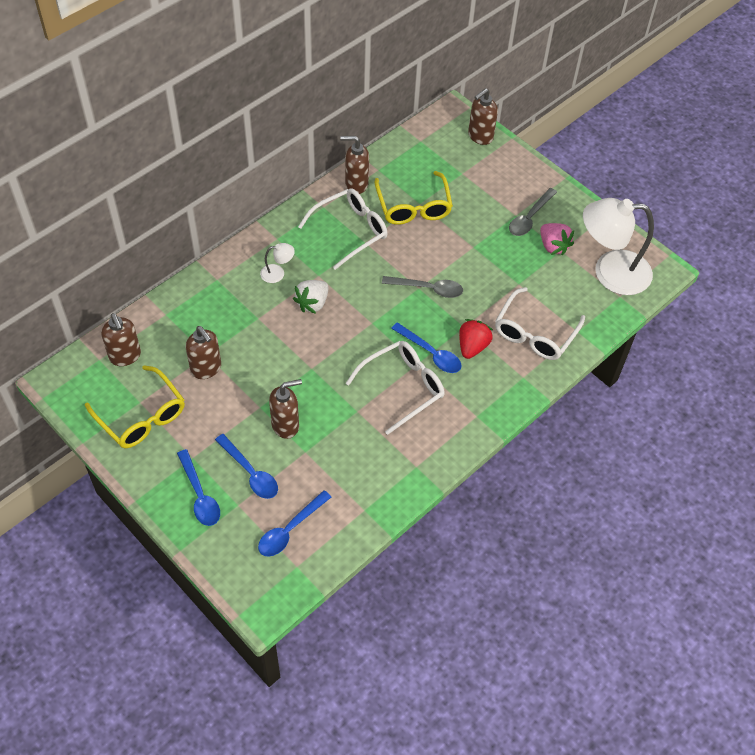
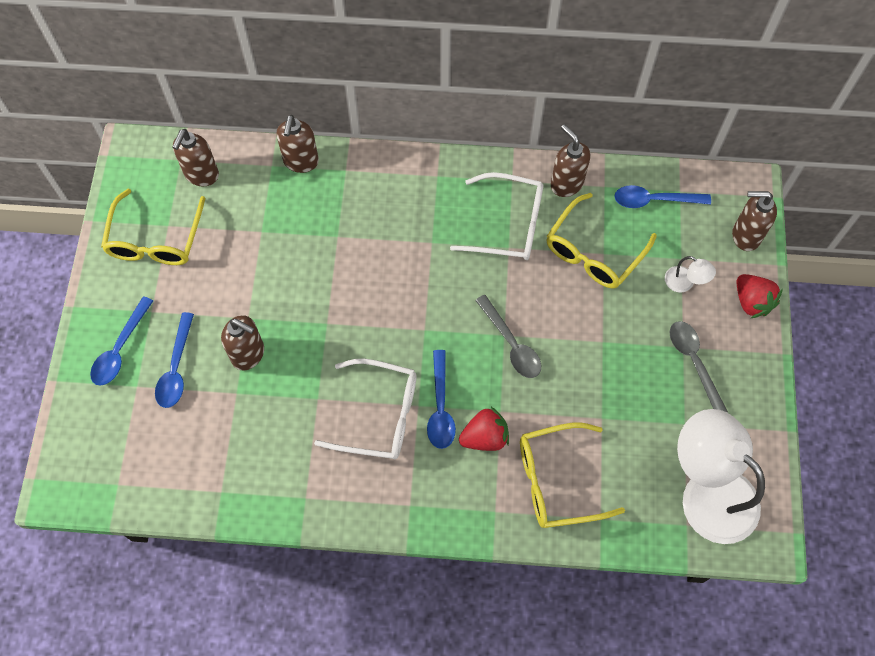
camera: 50 degrees right, 10 degrees up
(206, 368) = (247, 244): brown soap dispenser -> brown soap dispenser (301, 162)
(277, 273) = (400, 209): white lamp -> white lamp (684, 283)
(290, 529) = (148, 448): blue spoon -> blue spoon (654, 200)
(312, 303) = (396, 264): white strawberry -> none
(521, 165) = (751, 302): none -> red strawberry
(529, 218) = (694, 362): grey spoon -> grey spoon turned 75 degrees clockwise
(535, 333) = (558, 480): white glasses -> yellow glasses
(553, 246) = (682, 412): pink strawberry -> none

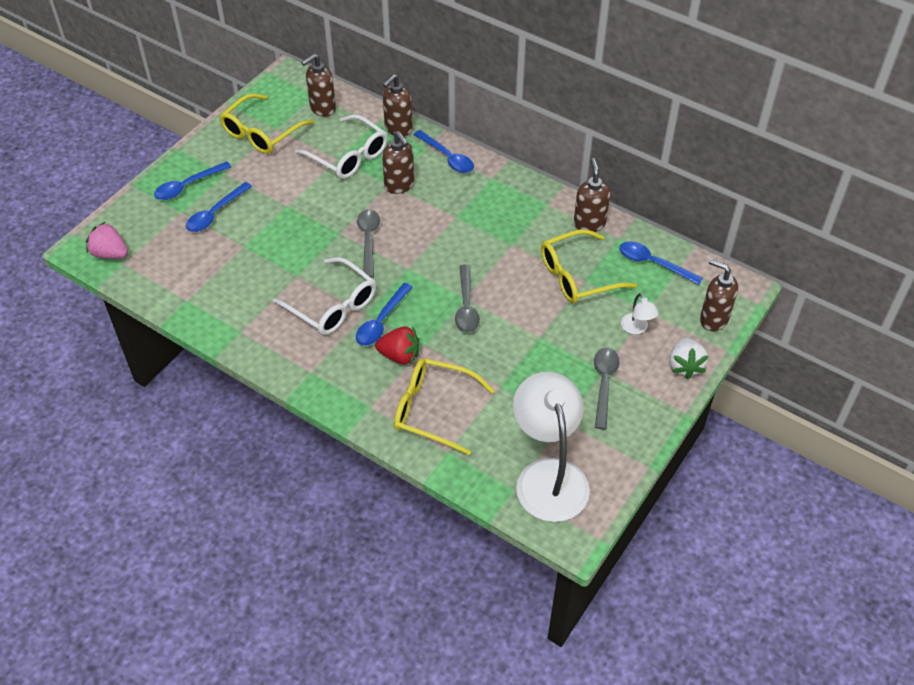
camera: 30 degrees right, 15 degrees down
(94, 480) = (110, 254): none -> pink strawberry
(248, 354) = (270, 227): brown soap dispenser -> brown soap dispenser (399, 185)
(363, 317) = (368, 240): none -> grey spoon
(376, 173) = (447, 157): none -> blue spoon
(507, 224) = (522, 230): white glasses -> white glasses (348, 156)
(751, 302) = (685, 365): red strawberry -> white strawberry

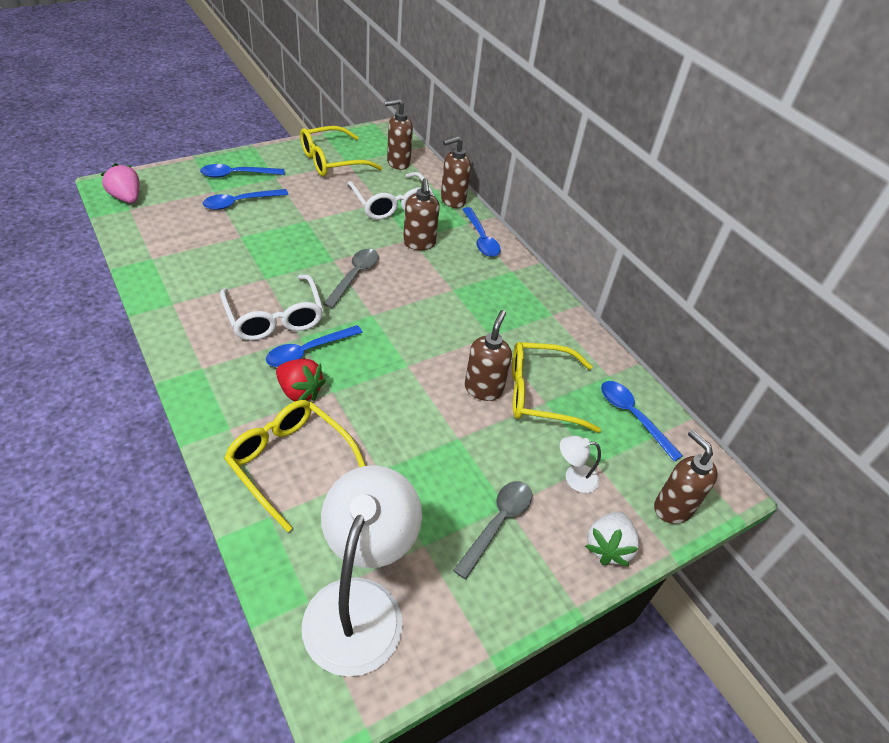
camera: 20 degrees right, 5 degrees down
(466, 306) = (403, 373): grey spoon -> none
(589, 223) = (584, 349): brown soap dispenser -> brown soap dispenser (483, 389)
(637, 328) = (574, 477): white lamp -> white lamp turned 90 degrees clockwise

